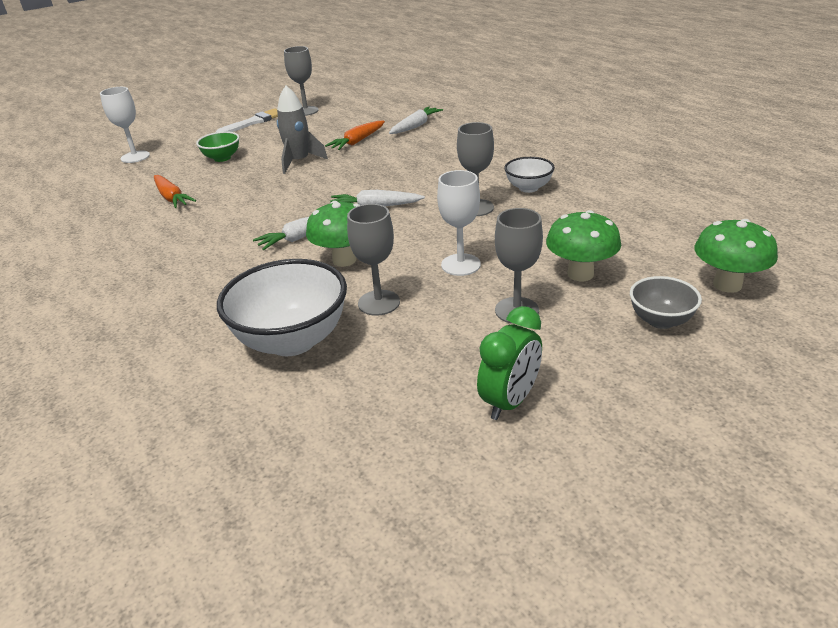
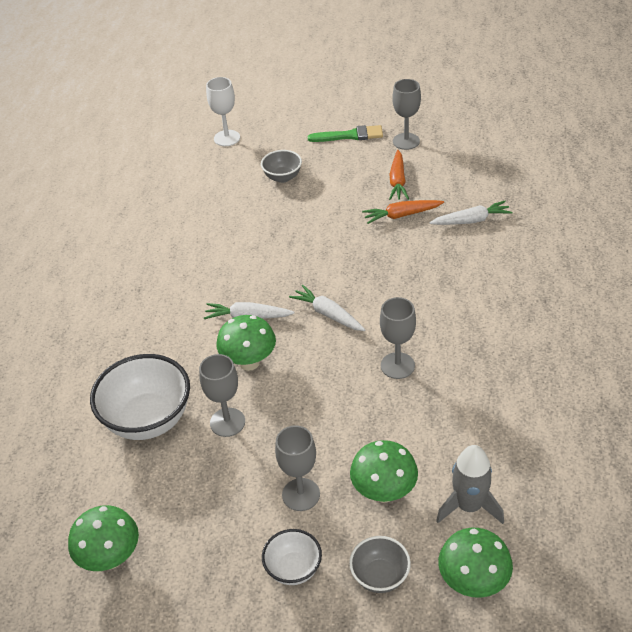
camera: 40 degrees right, 10 degrees up
(171, 197) = (207, 211): orange carrot -> orange carrot (397, 181)
(222, 158) = (282, 177): green bowl -> grey bowl
(253, 122) = (350, 135): white brush -> green brush
(299, 162) = (331, 217): grey rocket -> grey rocket (469, 506)
(397, 460) = (111, 558): none -> green mushroom
(461, 265) = (316, 422): white goblet -> none
(510, 402) = (210, 566): green clock -> none
(528, 188) = (465, 368): white bowl -> white bowl (293, 569)

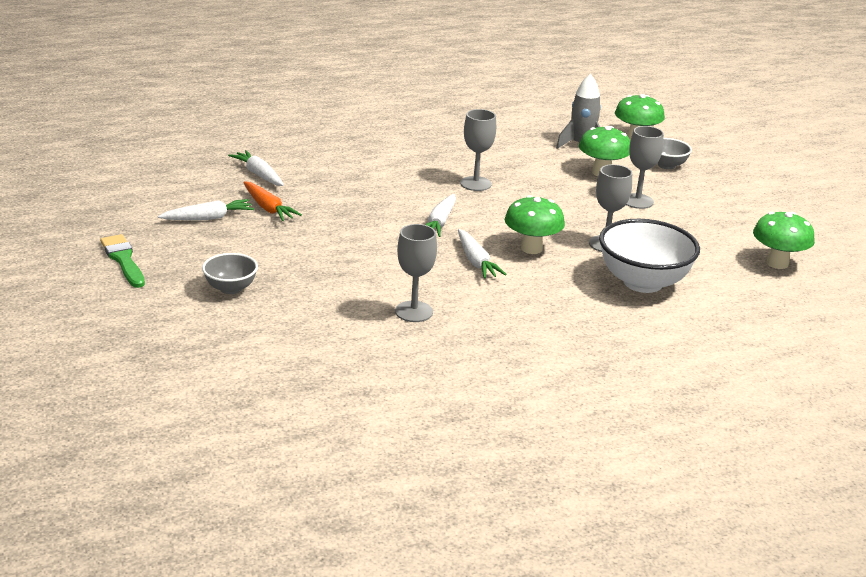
camera: 120 degrees left, 15 degrees down
(227, 138) = (155, 349): white goblet -> none
(293, 569) = (697, 193): white bowl -> none
(397, 181) = (208, 218): orange carrot -> white carrot
(406, 141) = (126, 223): grey goblet -> grey goblet (414, 312)

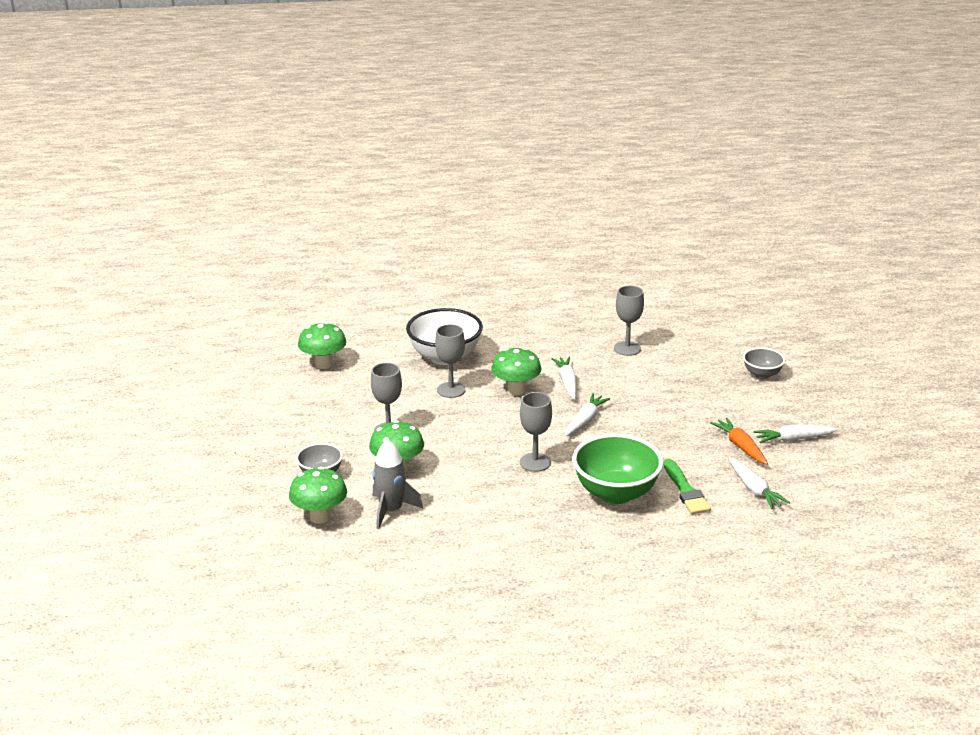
camera: 165 degrees left, 0 degrees up
(123, 260) = (853, 403): green brush -> green brush (685, 490)
(390, 165) = (615, 493): none -> green bowl

